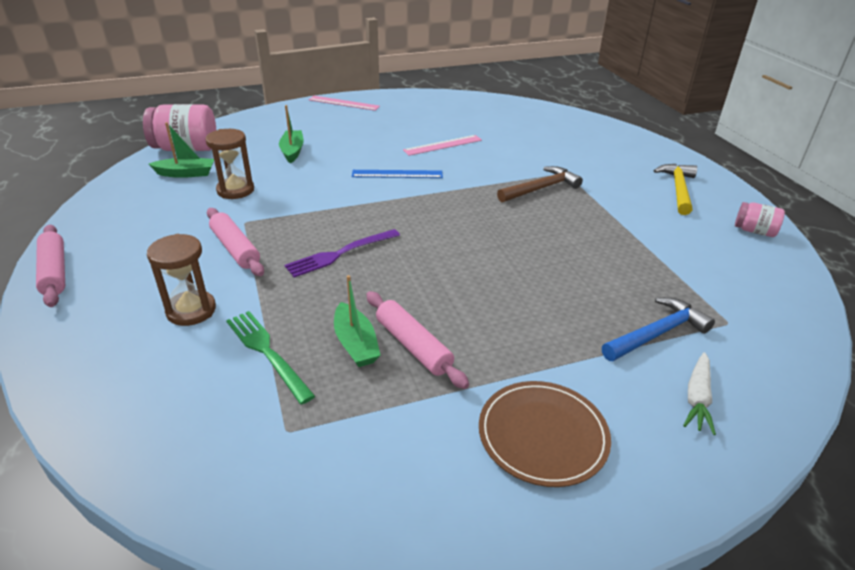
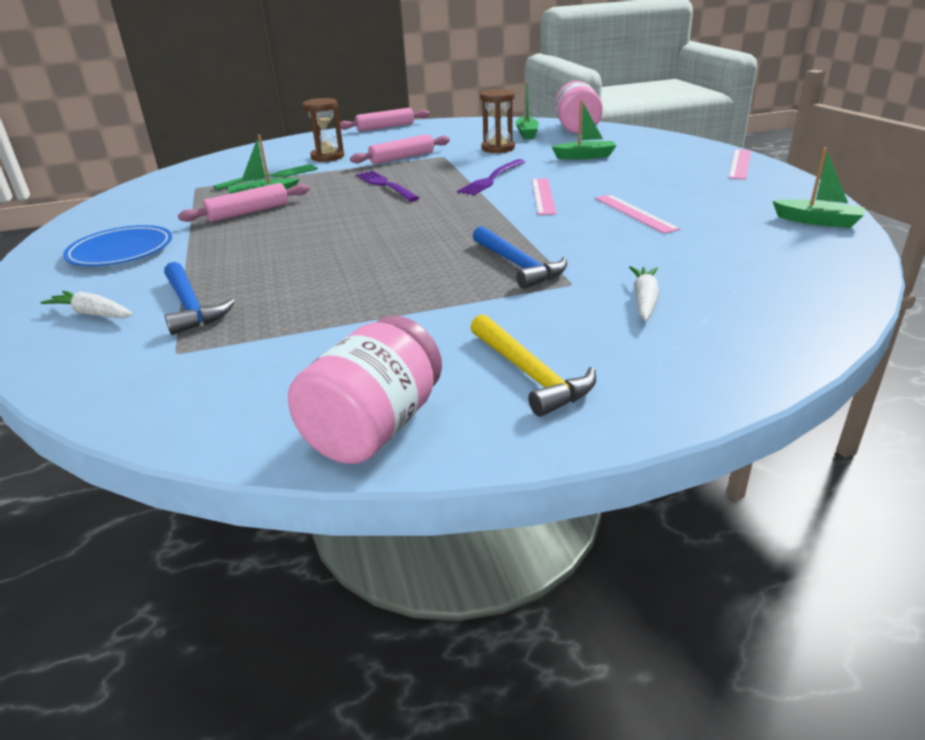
camera: 95 degrees right, 5 degrees down
(342, 195) = (491, 179): none -> purple fork
(397, 174) = (543, 196): blue ruler -> pink ruler
(462, 101) = (817, 221): none -> green boat
(540, 188) = (518, 265): brown hammer -> blue hammer
(542, 435) = (121, 251): brown plate -> blue plate
(582, 155) = (644, 300): none -> white carrot
(678, 189) = (530, 374): yellow hammer -> yellow hammer turned 45 degrees clockwise
(754, 231) = (374, 427): pink jar -> pink jar, size x1.84

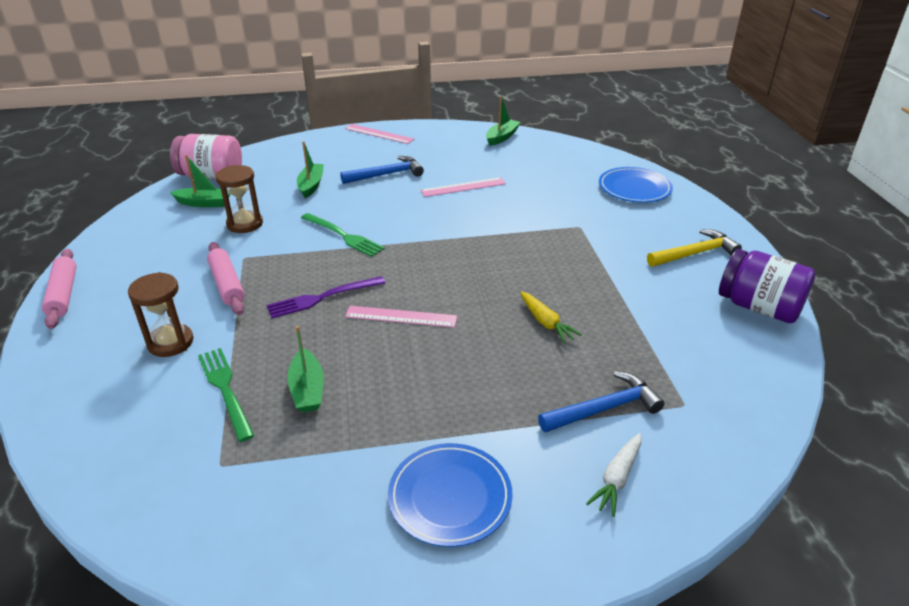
camera: 85 degrees left, 5 degrees up
(248, 212) = (360, 397): pink rolling pin -> none
(343, 273) = (546, 322): none -> yellow carrot
(374, 427) = (759, 307): pink jar -> purple jar
(491, 179) = (344, 236): purple fork -> green fork
(518, 265) = (547, 242): blue hammer -> blue hammer (386, 174)
(543, 196) = (406, 216): pink ruler -> pink ruler (401, 316)
(644, 300) = (606, 207): white carrot -> none
(735, 323) = (634, 188): none -> blue plate

